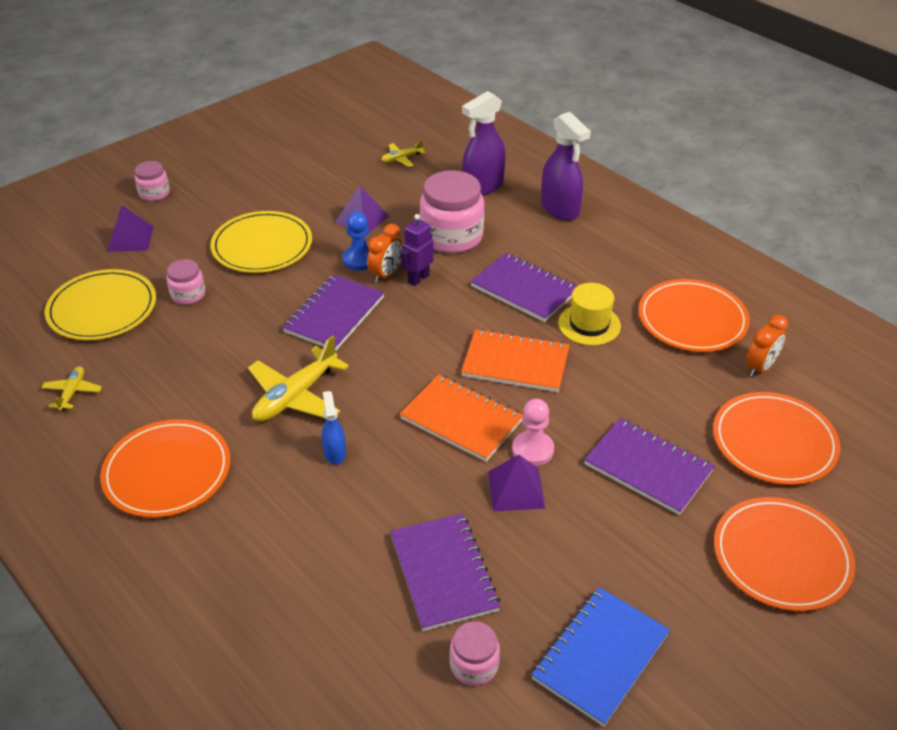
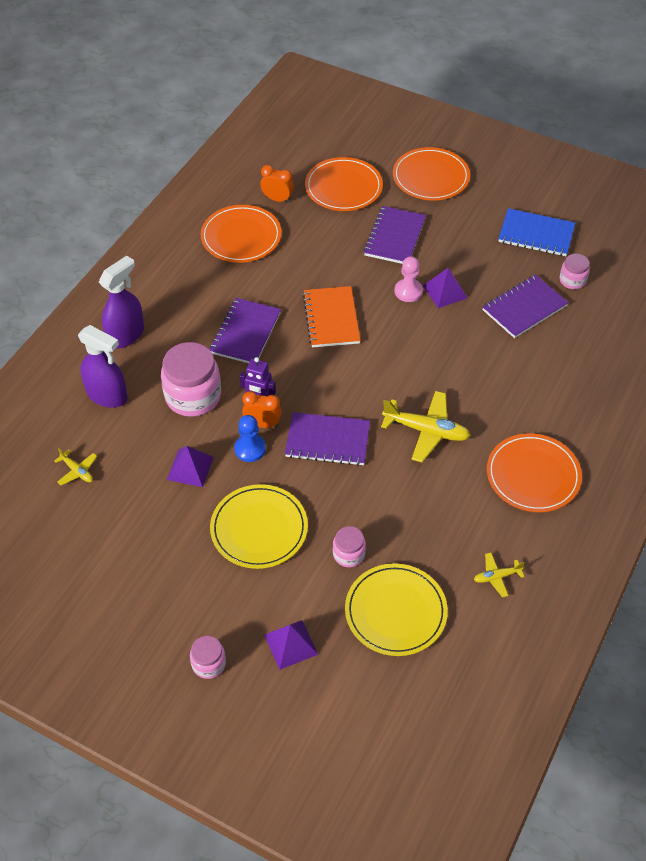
camera: 110 degrees left, 10 degrees up
(335, 452) = (465, 389): blue spray bottle -> none
(461, 419) = (400, 332): orange notebook -> none
(589, 324) = (271, 288): yellow hat -> none

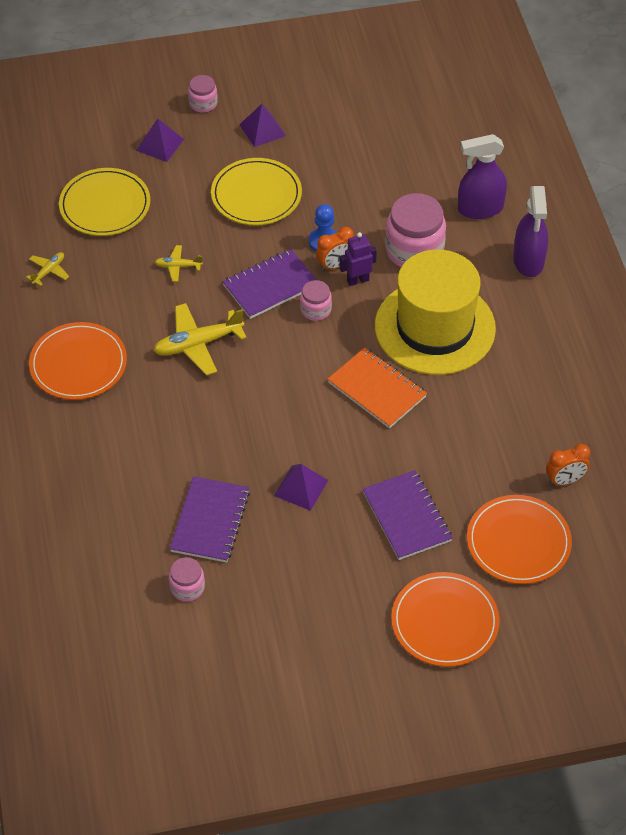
camera: 140 degrees right, 0 degrees up
(77, 471) = (431, 148): yellow plane -> yellow plane (178, 266)
(190, 468) = (353, 201): purple pyramid -> purple pyramid (262, 130)
(241, 237) = (548, 415): orange plate -> none
(245, 333) = (435, 327): purple notebook -> yellow hat
(348, 554) = (173, 219): pink jar -> pink jar (315, 310)
(408, 291) = (335, 464): pink pawn -> none
(536, 234) = (269, 622): blue notebook -> none

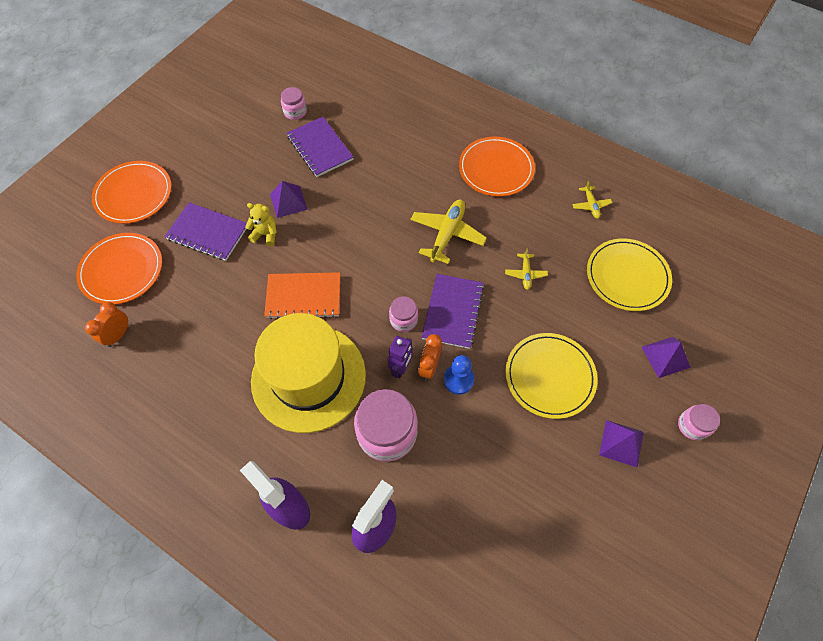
camera: 135 degrees right, 10 degrees up
(178, 266) = (525, 274): yellow plane -> yellow plane turned 135 degrees clockwise
(355, 471) = (265, 234): none -> yellow teddy bear

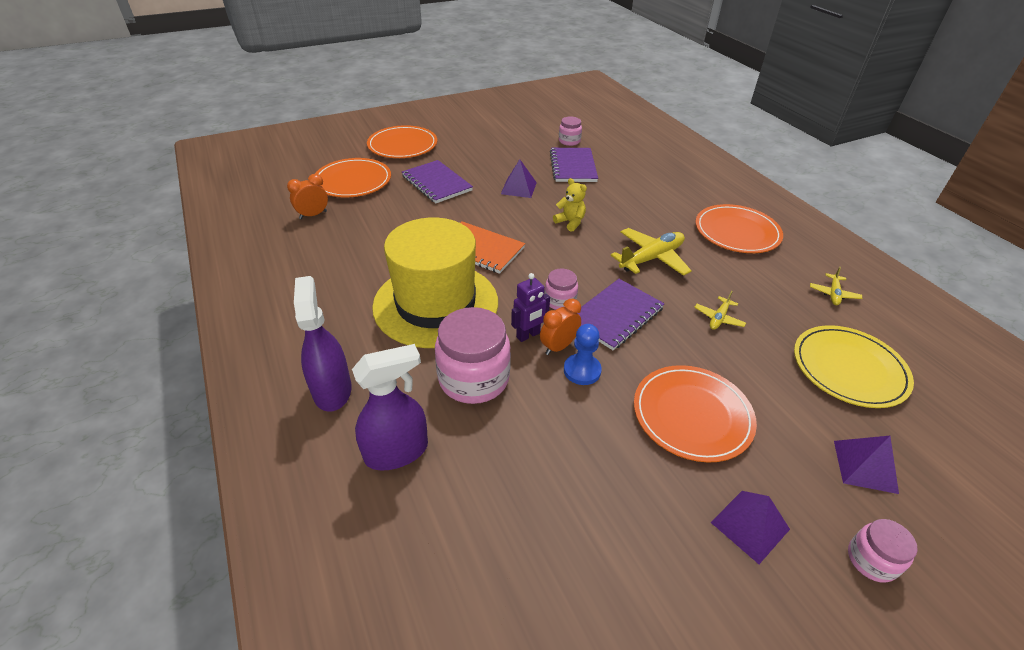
camera: 30 degrees right, 20 degrees down
(265, 234) = (482, 200): yellow teddy bear -> yellow teddy bear (570, 222)
(550, 376) = (692, 415): yellow plate -> orange plate

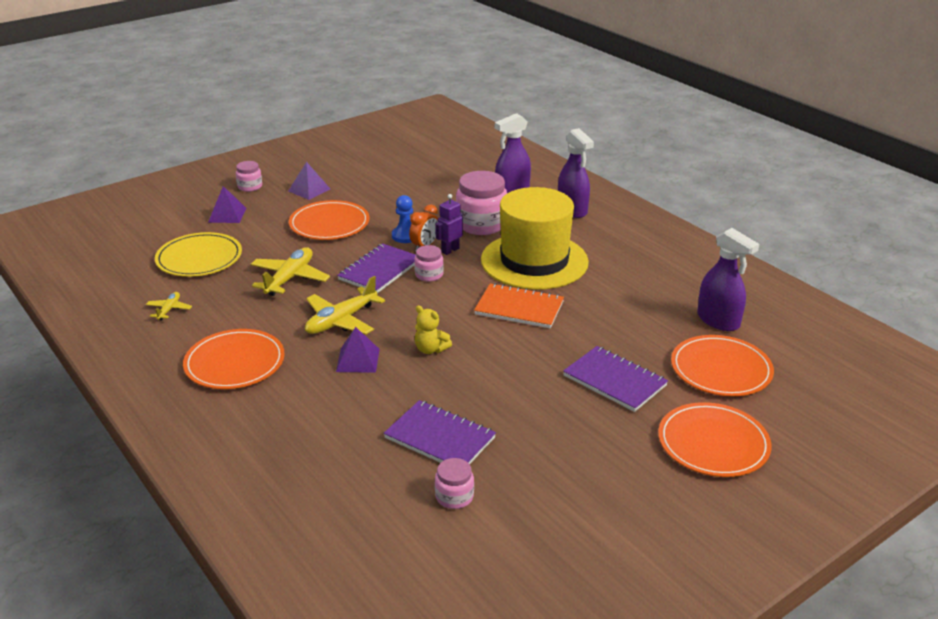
camera: 170 degrees right, 10 degrees down
(313, 215) = (718, 321): orange clock -> purple spray bottle
(518, 188) = (506, 388): purple pyramid -> purple pyramid (357, 360)
(573, 166) = (440, 438): purple notebook -> purple notebook turned 45 degrees counterclockwise
(718, 318) = (290, 278): yellow plane -> yellow plane, size x1.91

